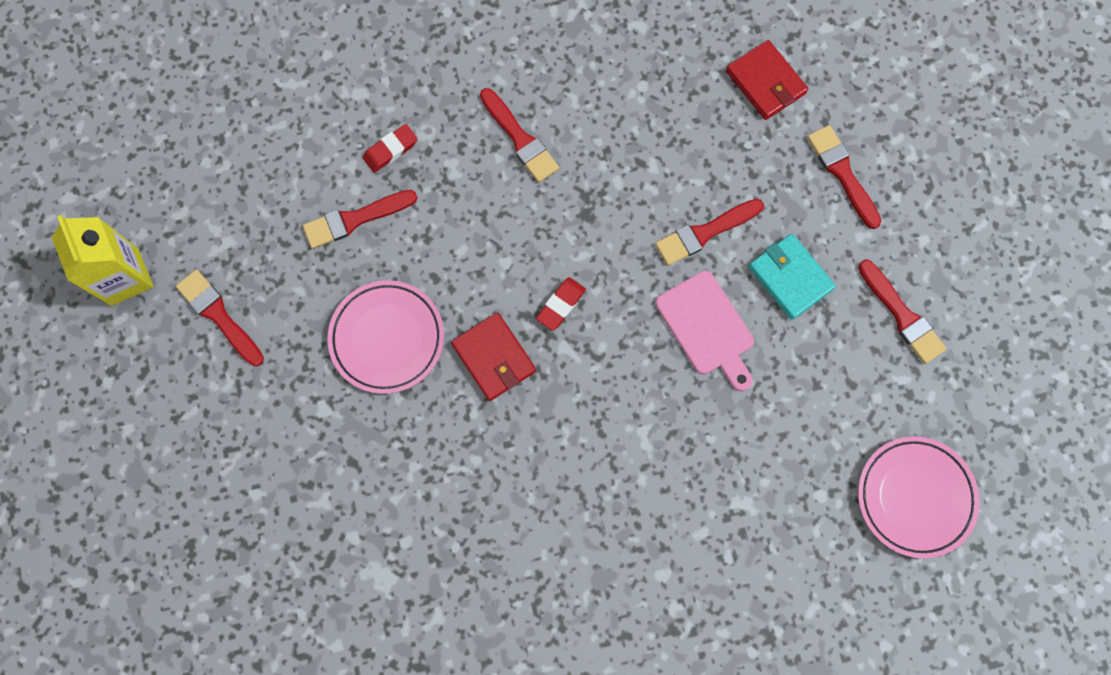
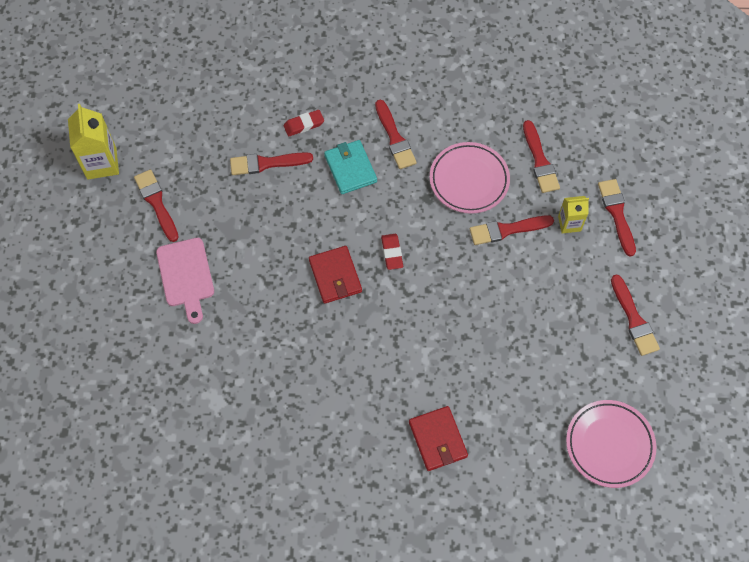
camera: 15 degrees right, 10 degrees down
(387, 338) = (265, 245): pink plate -> pink plate (469, 180)
(561, 305) = (392, 253): red eraser -> red eraser turned 60 degrees counterclockwise
(707, 328) = (490, 293): pink cutting board -> pink cutting board (186, 276)
(722, 123) = (539, 160): none -> red brush
(765, 82) = (578, 141): red wallet -> red wallet (437, 439)
(784, 203) = (569, 223): none -> yellow carton
(790, 278) = (559, 274): turquoise wallet -> turquoise wallet (350, 168)

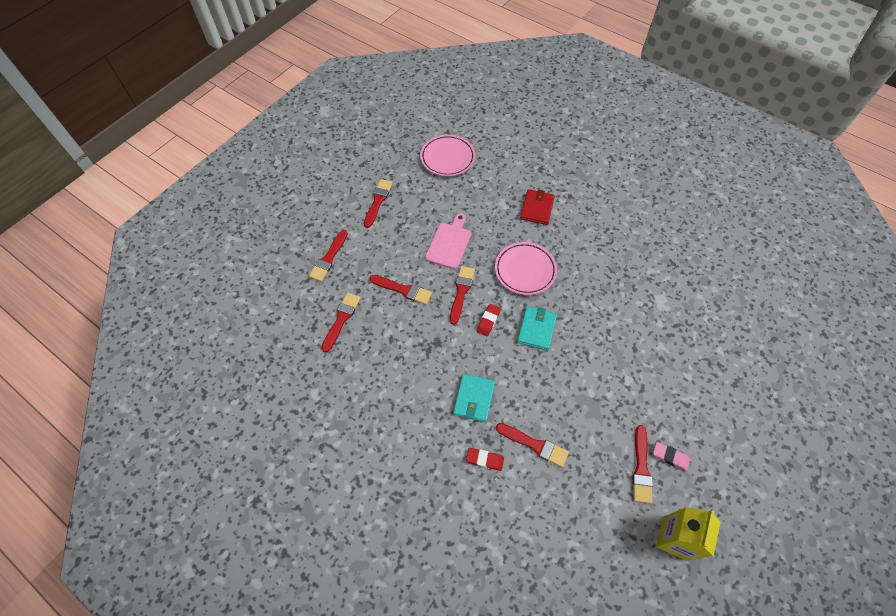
camera: 145 degrees left, 5 degrees down
(133, 229) = (670, 457): none -> pink eraser
(186, 276) = (644, 393): pink cutting board -> pink cutting board (449, 243)
(335, 276) = (536, 329): red wallet -> turquoise wallet
(394, 138) = (424, 401): red brush -> red brush (461, 292)
(469, 180) = (399, 336): pink plate -> pink plate (525, 270)
(569, 223) = (362, 270): yellow carton -> none

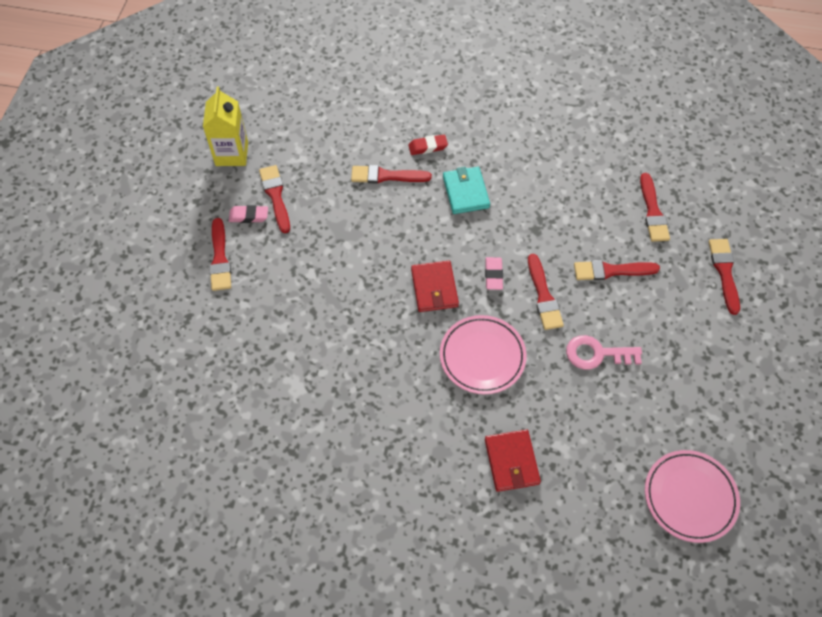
camera: 155 degrees right, 0 degrees up
(378, 201) = (730, 375): red brush -> red brush (220, 258)
(449, 243) = (596, 354): pink cutting board -> pink key
(488, 321) = (493, 275): red eraser -> pink eraser
(536, 329) = (434, 288): turquoise wallet -> red wallet

